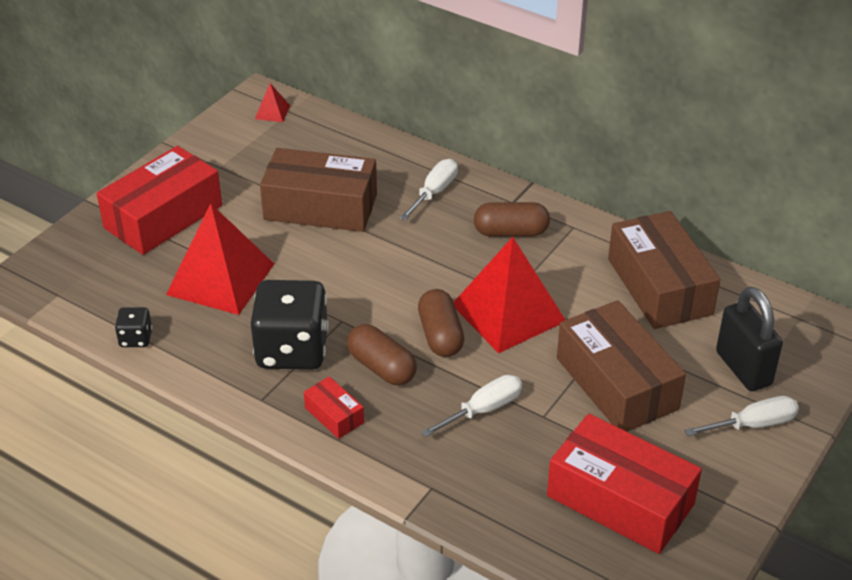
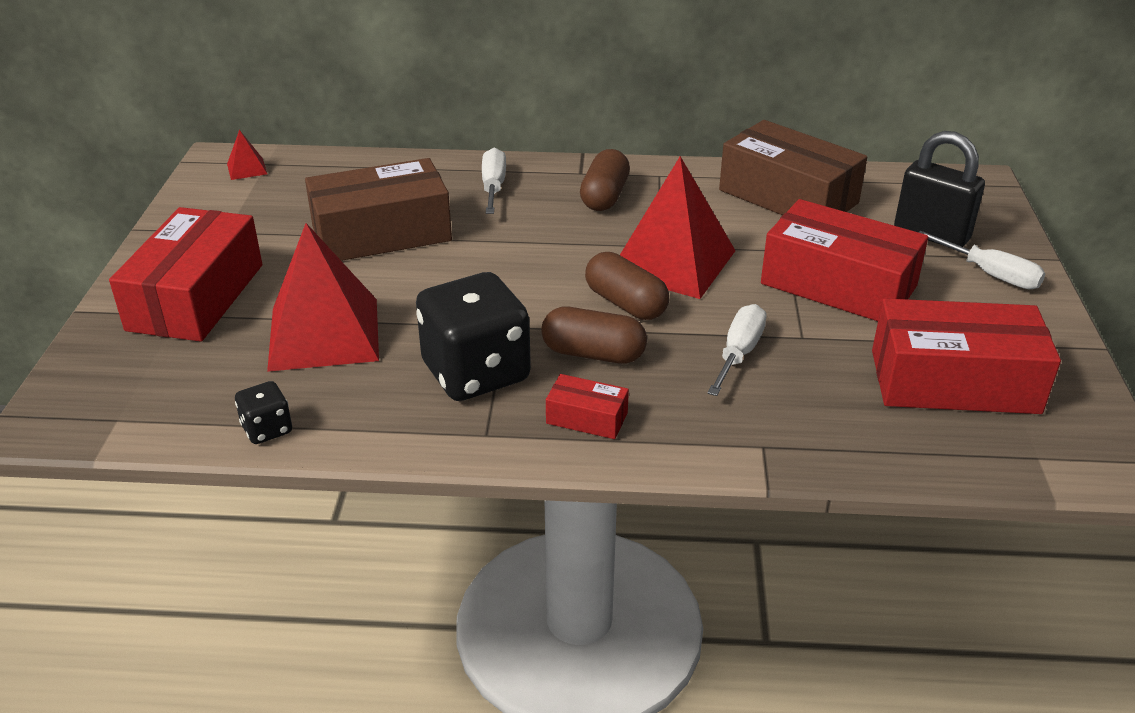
camera: 30 degrees left, 5 degrees down
(511, 232) = (604, 196): brown capsule -> brown capsule turned 45 degrees counterclockwise
(617, 383) = (838, 285): brown box -> red box
(753, 424) = (991, 275): white screwdriver -> white screwdriver turned 90 degrees clockwise

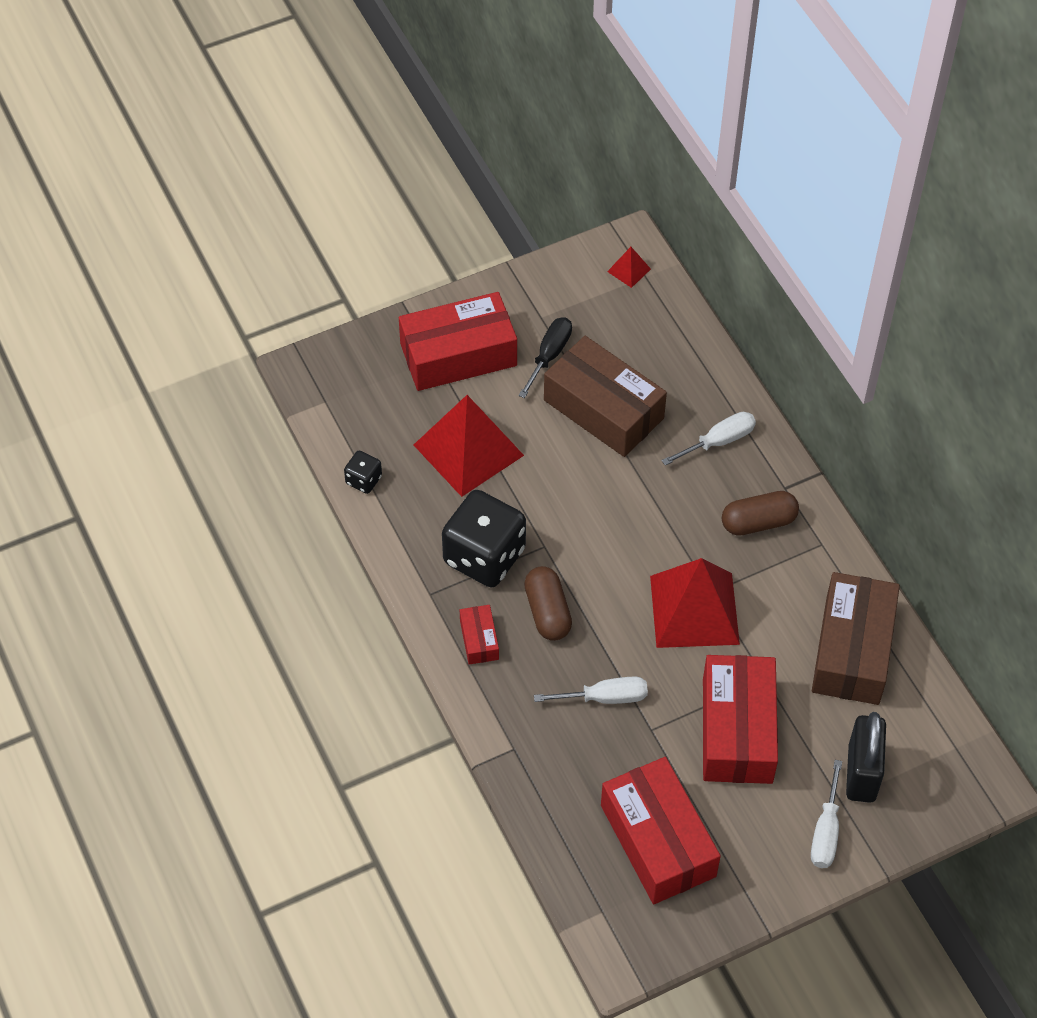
camera: 60 degrees right, 20 degrees up
(277, 242) = (549, 355): none -> black screwdriver
(625, 304) = (618, 604): brown capsule -> none

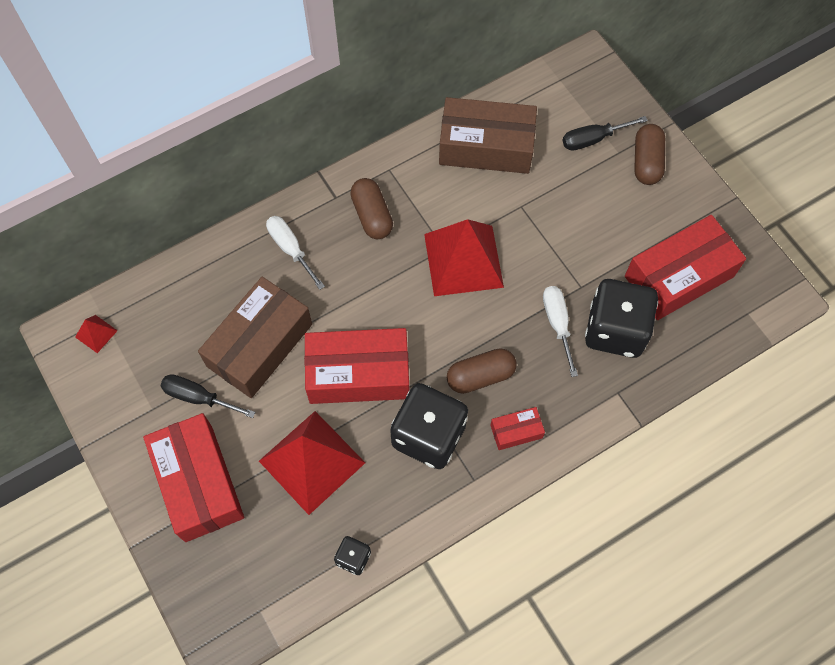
camera: 95 degrees left, 10 degrees up
(592, 758) = (615, 330): none -> black dice
(737, 730) = (571, 224): red box -> red box (358, 373)
(825, 831) = (646, 162): white screwdriver -> brown capsule
(861, 773) = (593, 139): black padlock -> black screwdriver

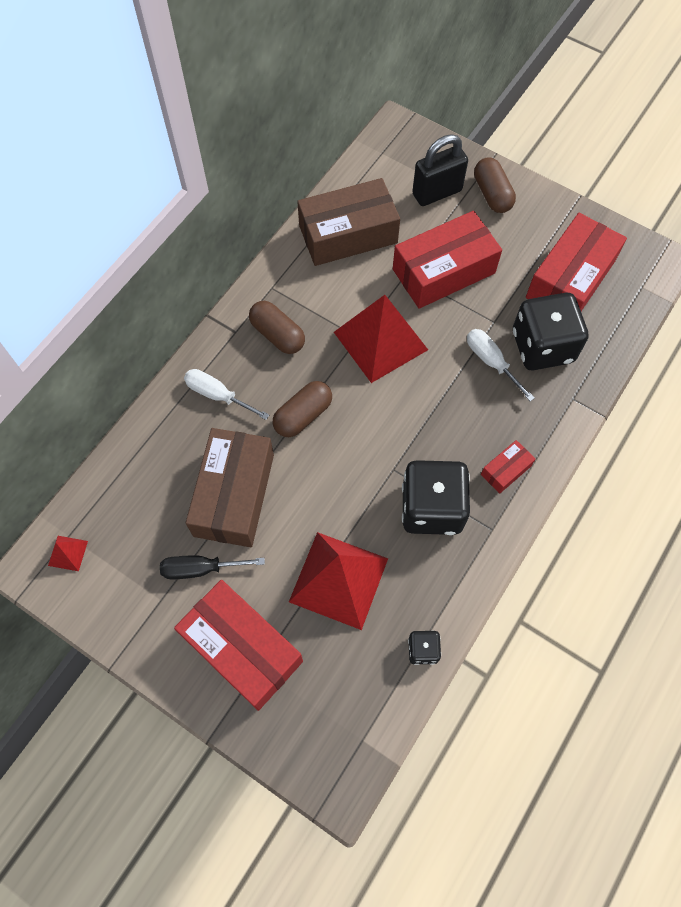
camera: 25 degrees left, 0 degrees up
(358, 373) = (339, 480): red box -> red box (443, 271)
(480, 376) = (449, 435): brown capsule -> brown capsule (303, 415)
(593, 139) = (437, 192): black screwdriver -> black padlock

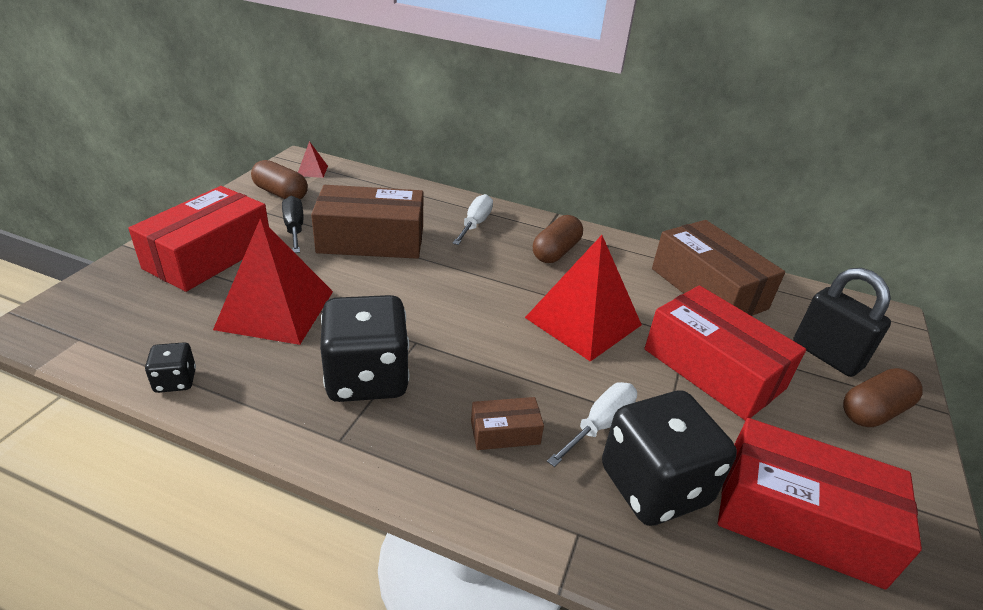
camera: 75 degrees right, 30 degrees down
(303, 415) = (468, 273): brown capsule -> brown capsule (281, 193)
(493, 422) = (505, 432): none -> brown box
(506, 470) = (432, 450): red box -> none

